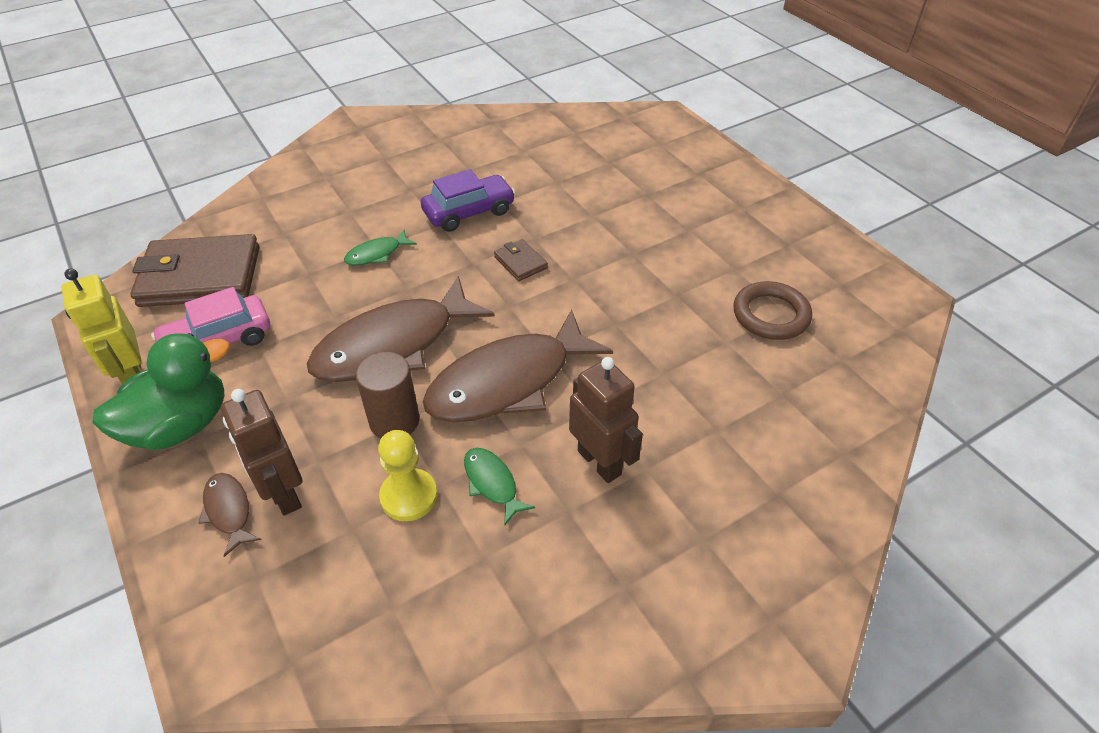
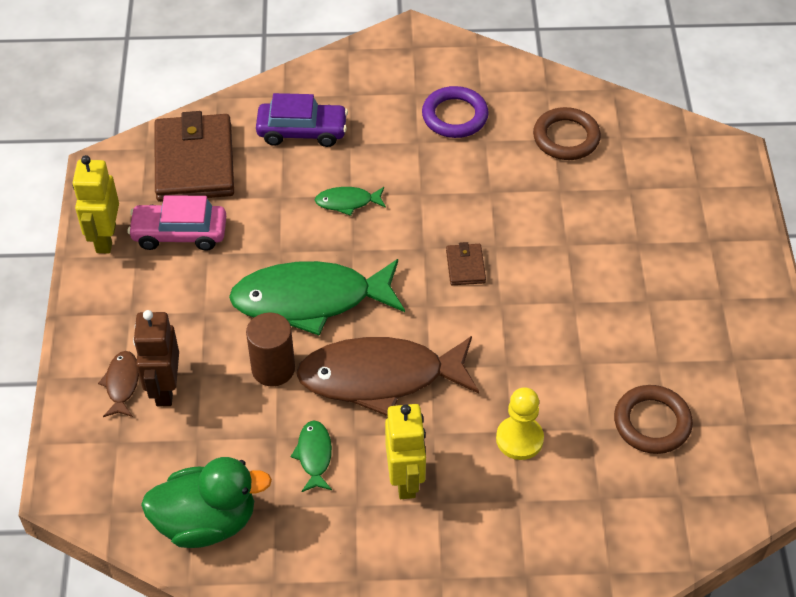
camera: 30 degrees right, 5 degrees up
(180, 425) = (120, 297): green duck -> green duck (207, 522)
(200, 276) = (194, 162): brown wallet -> brown wallet turned 60 degrees clockwise
(393, 345) = (310, 300): brown fish -> green fish
(409, 496) = (249, 435): yellow pawn -> yellow pawn (519, 439)
(430, 162) = (455, 116): none -> purple ring
(469, 212) = (454, 191): purple car -> purple car (302, 131)
(533, 146) = (566, 138): none -> brown ring
(599, 462) = (405, 480): brown robot -> yellow robot

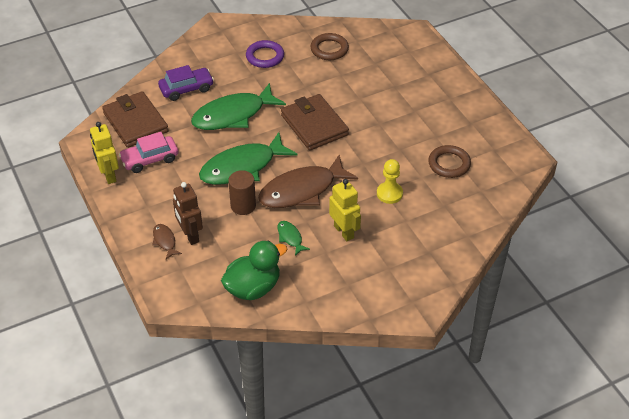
camera: 25 degrees left, 5 degrees down
(347, 202) = (233, 115): green fish -> green fish, size x2.31
(465, 266) = (314, 125): brown wallet -> brown wallet, size x2.28

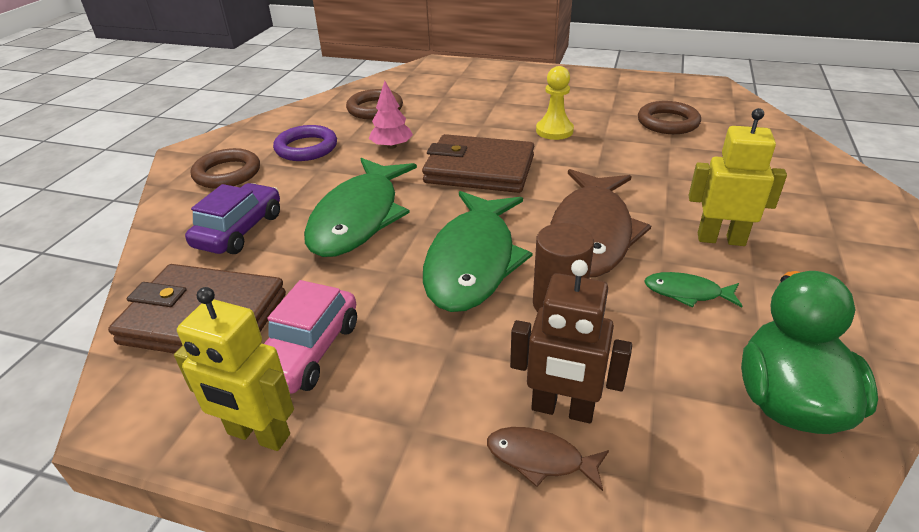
camera: 45 degrees left, 10 degrees down
(217, 51) = (227, 173): none -> brown ring
(300, 82) = (391, 146): none -> pink tree
(389, 193) = (677, 175): yellow pawn -> yellow pawn (554, 131)

